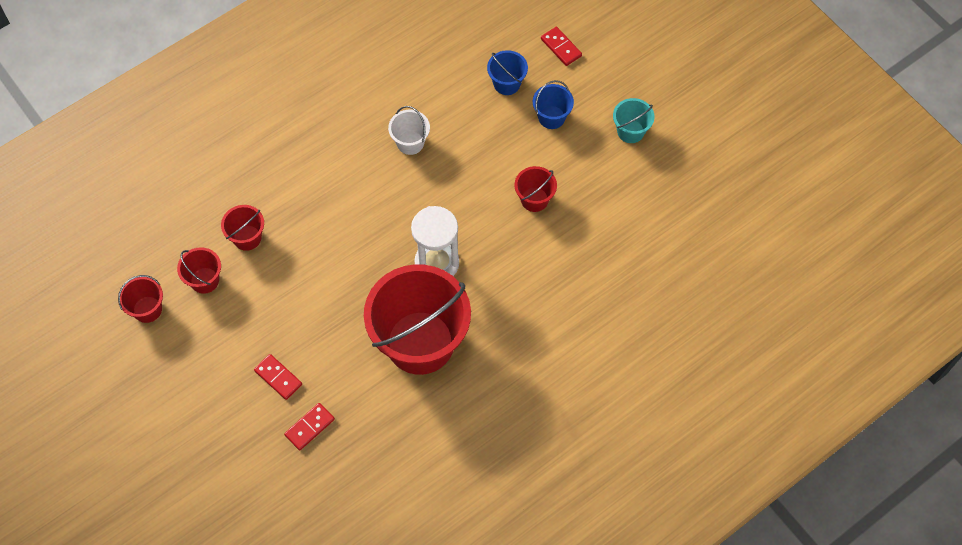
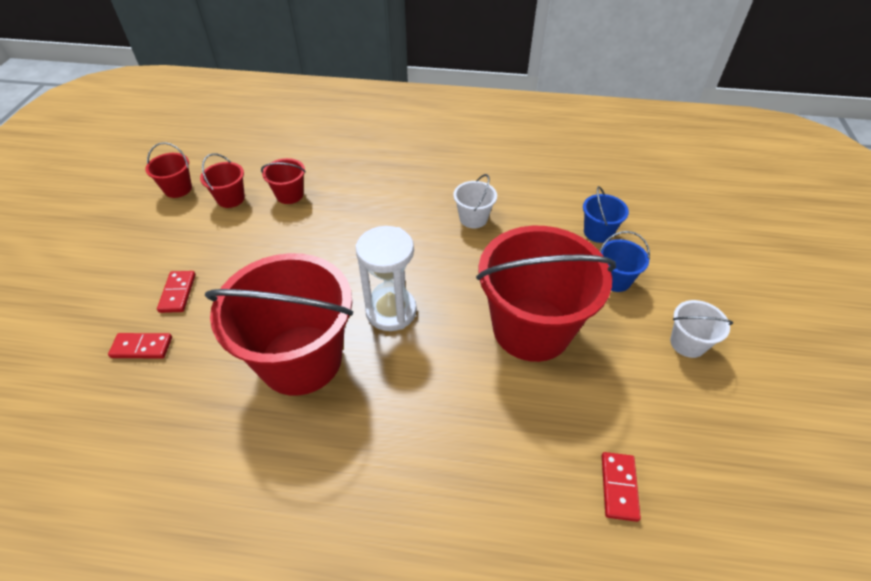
camera: 45 degrees right, 15 degrees down
(534, 199) = (531, 328): red bucket -> red bucket, size x2.34
(561, 47) = (675, 239): red domino -> red domino (619, 487)
(630, 131) = (687, 343): turquoise bucket -> white bucket

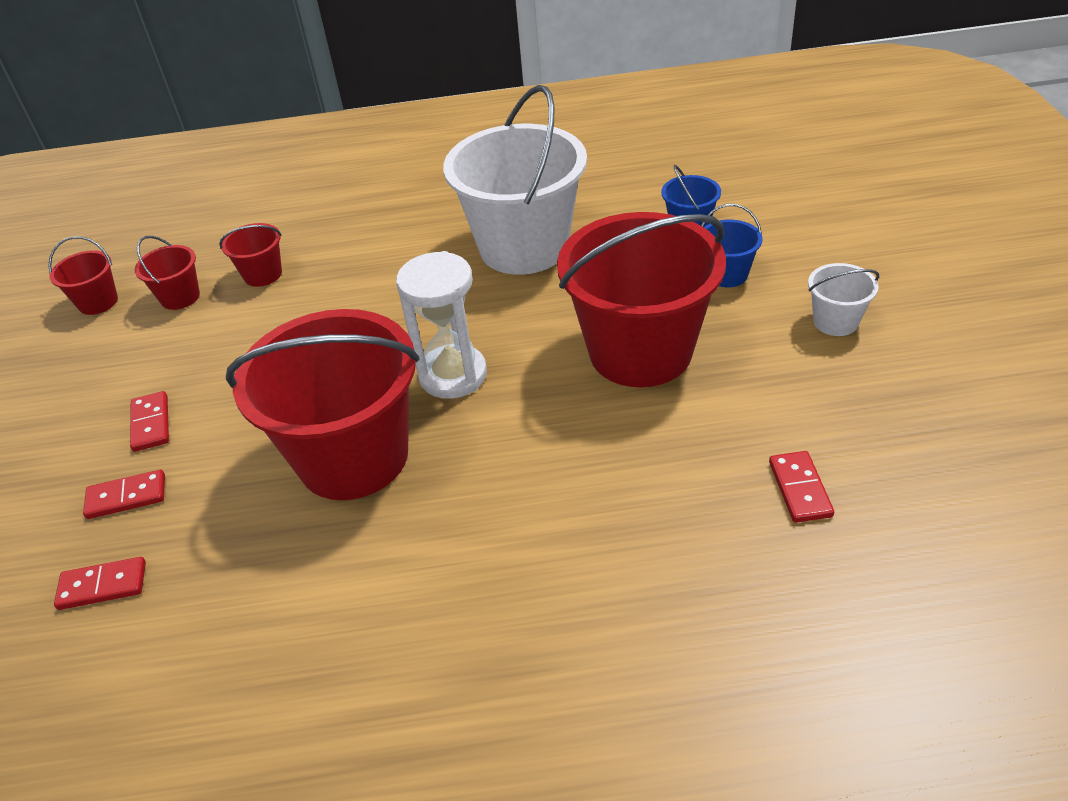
camera: 10 degrees left, 5 degrees down
(101, 415) = (103, 585): none -> red domino
(473, 218) = (524, 247): white bucket -> white bucket, size x2.34

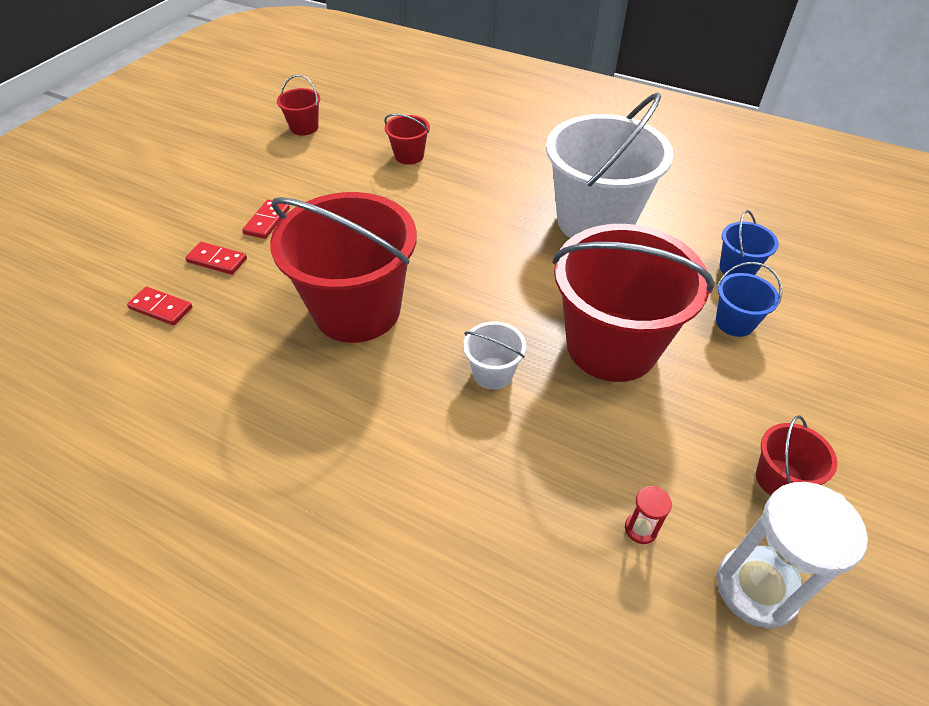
camera: 30 degrees right, 5 degrees up
(180, 297) = (350, 147): red bucket -> red bucket (779, 479)
(453, 375) = (466, 289): white hourglass -> white hourglass (756, 588)
(800, 489) = (640, 529): red domino -> red hourglass
(835, 321) = (795, 411): white bucket -> white bucket (493, 373)

